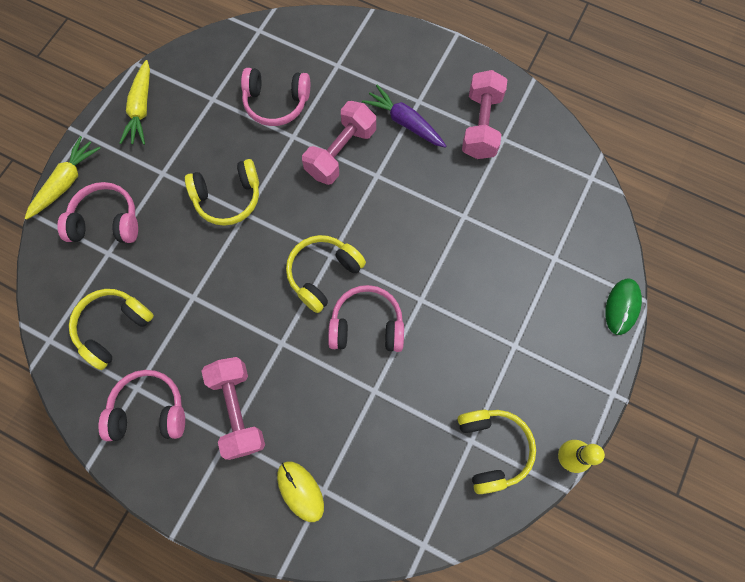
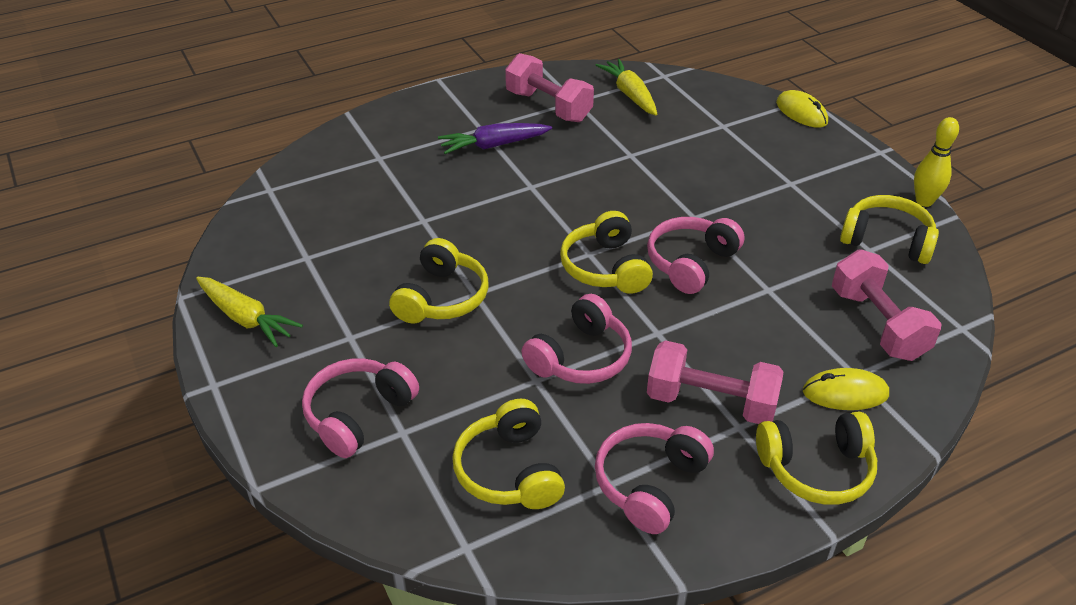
camera: 55 degrees left, 30 degrees down
(66, 182) = (260, 430): yellow carrot -> yellow carrot (630, 94)
(219, 503) = (816, 469): none -> yellow headphones
(276, 103) = (370, 214): pink headphones -> pink headphones (581, 357)
(340, 152) = (479, 197): pink dumbbell -> pink dumbbell (877, 324)
(622, 307) = (801, 112): green mouse -> yellow mouse

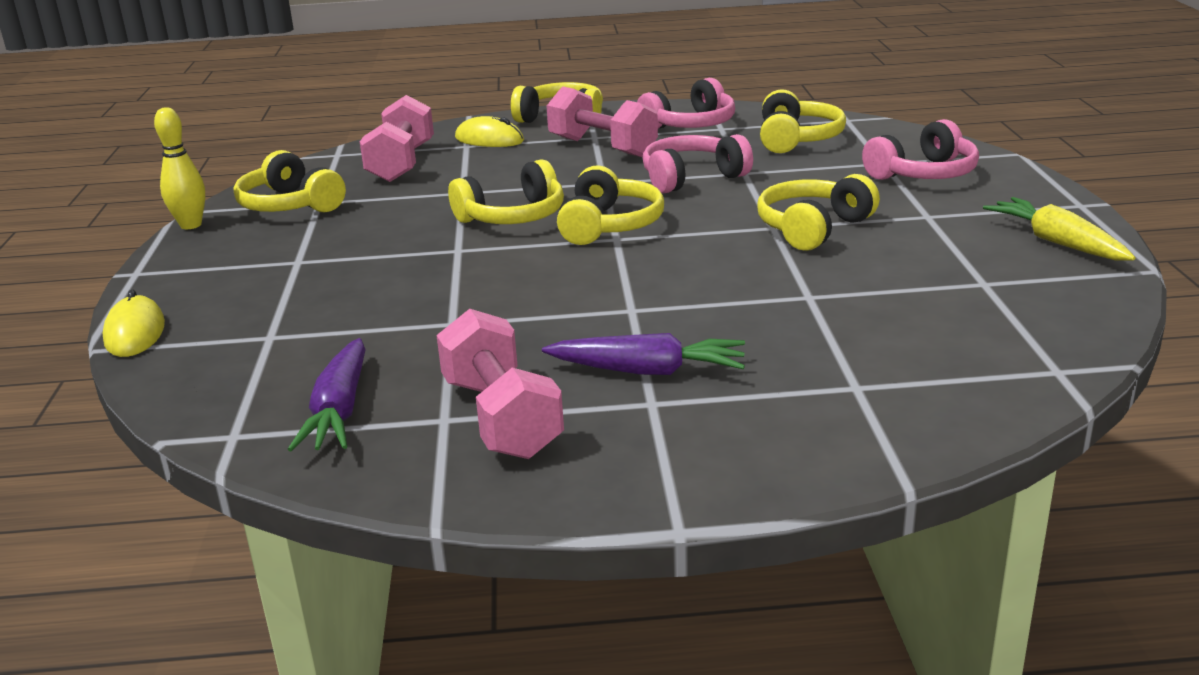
camera: 155 degrees left, 15 degrees down
(630, 94) = (339, 411): yellow carrot -> purple carrot
(690, 263) = (513, 217): pink headphones -> yellow headphones

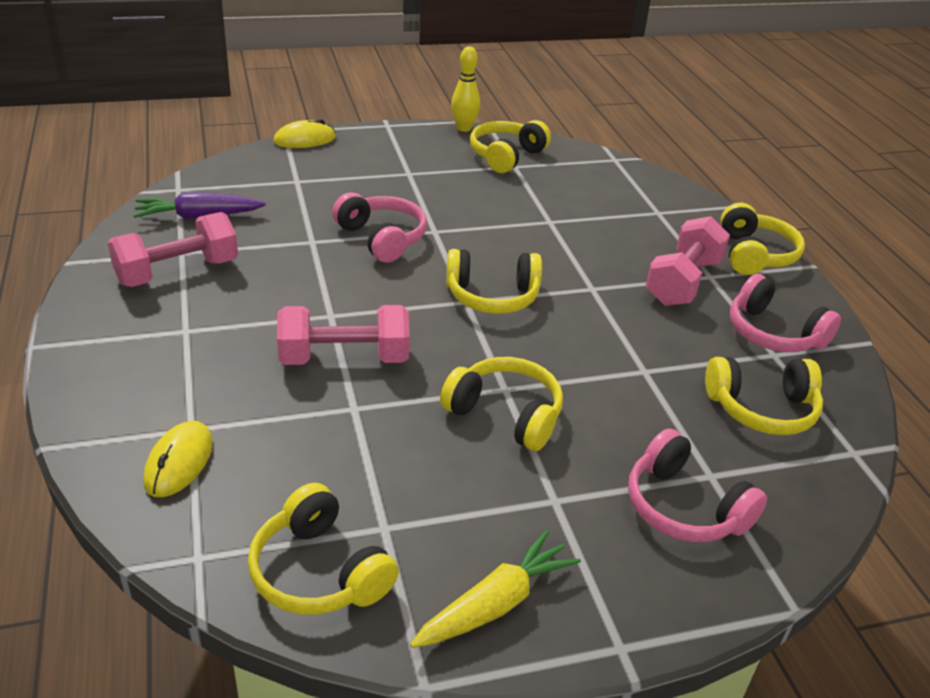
camera: 75 degrees right, 10 degrees up
(402, 163) = (604, 188): pink dumbbell -> pink dumbbell (344, 358)
(489, 139) = (677, 222): yellow mouse -> yellow mouse (179, 462)
(513, 217) = (502, 249): yellow headphones -> yellow headphones (319, 572)
(648, 371) = (231, 326): purple carrot -> none
(692, 178) = (618, 337): pink headphones -> pink headphones (382, 238)

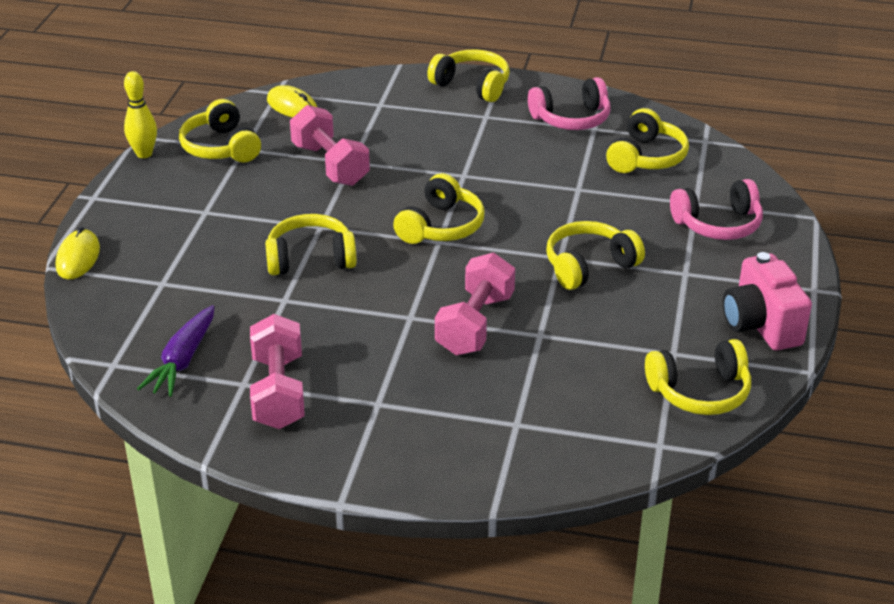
camera: 60 degrees left, 0 degrees up
(179, 462) = (553, 437): yellow mouse -> yellow mouse (292, 106)
(382, 238) = (310, 258): pink headphones -> yellow headphones
(495, 603) = (760, 325): yellow carrot -> pink camera
(683, 282) = (485, 131): pink dumbbell -> pink dumbbell (330, 165)

